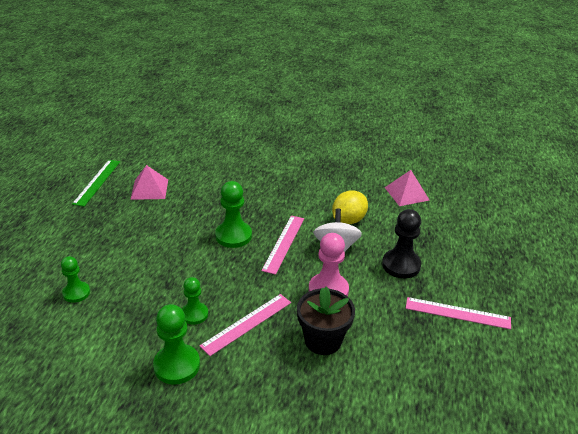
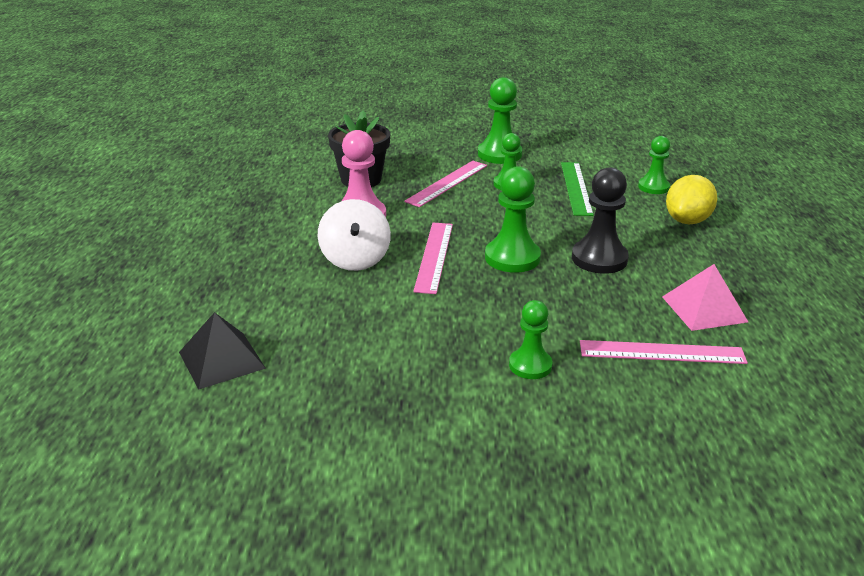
camera: 170 degrees right, 5 degrees down
(97, 182) = (806, 310): green ruler -> green ruler (576, 188)
(258, 173) = (530, 365): none -> green pawn
(348, 220) = (337, 298): yellow lemon -> yellow lemon (687, 221)
(401, 265) = (260, 249): black pawn -> black pawn (599, 259)
(406, 193) = (222, 360): pink pyramid -> black pyramid
(457, 313) = (200, 212): pink ruler -> pink ruler (662, 352)

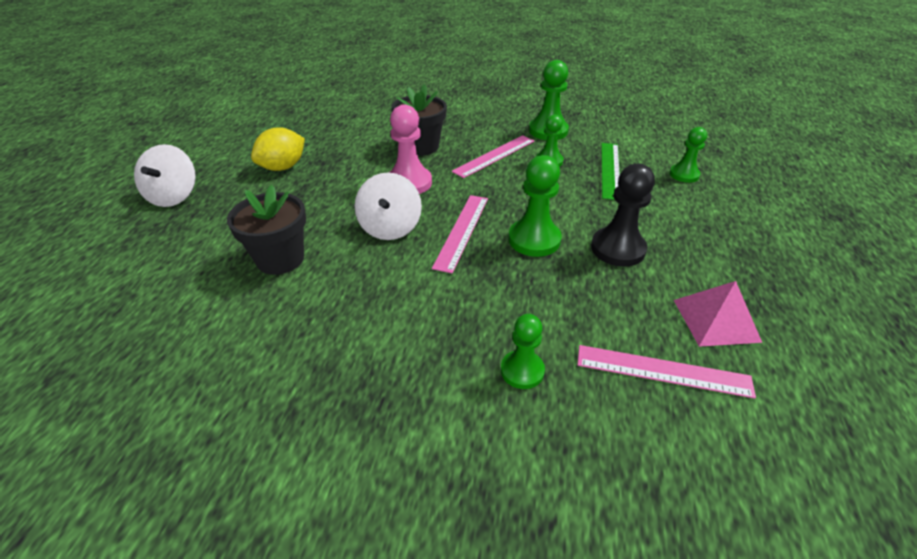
camera: 10 degrees right, 10 degrees up
(90, 249) = (174, 196): none -> white spinning top
(222, 360) = (233, 327): black pyramid -> none
(245, 298) = (280, 259): none -> black flower pot
(687, 221) = (712, 214): yellow lemon -> yellow lemon (283, 167)

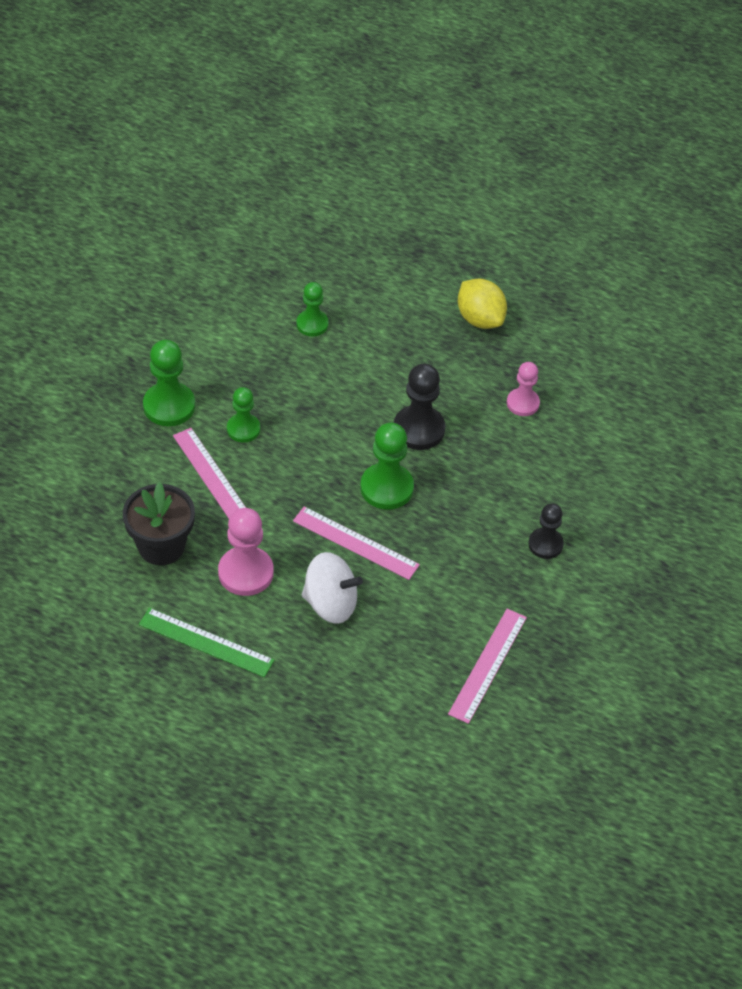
camera: 80 degrees left, 10 degrees up
(174, 196) = (195, 821): white spinning top -> none
(280, 259) = (358, 706): black flower pot -> none
(283, 167) = (162, 701): yellow lemon -> yellow lemon (480, 319)
(522, 371) = (545, 544): green pawn -> black pawn
(610, 170) = (281, 381): green ruler -> green ruler (206, 642)
(663, 371) = (564, 459): pink ruler -> pink ruler (487, 665)
(716, 320) = (522, 403): pink pyramid -> pink pawn

